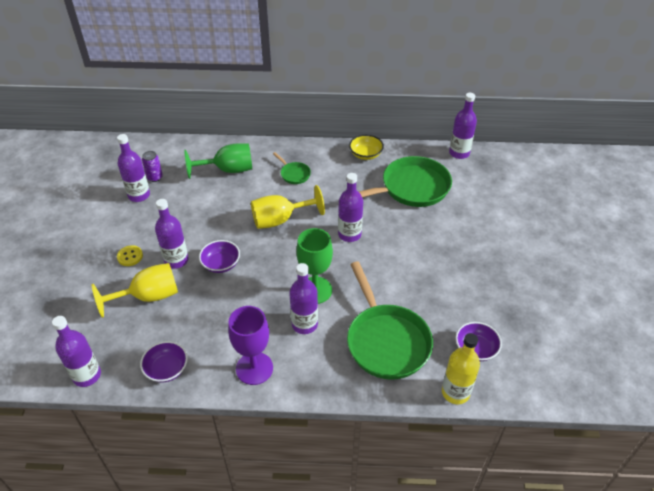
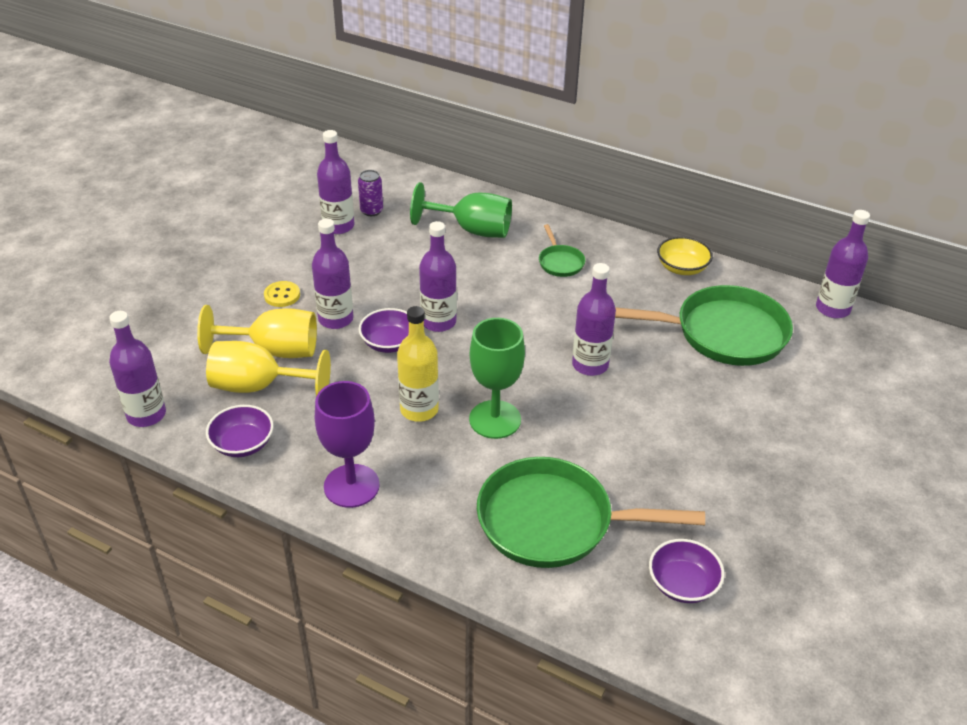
camera: 25 degrees right, 5 degrees down
(280, 220) = (503, 314): yellow goblet -> yellow goblet (259, 386)
(304, 324) = (453, 457): purple bottle -> purple bottle (438, 322)
(386, 341) = (553, 521): green pan -> green pan turned 90 degrees clockwise
(455, 392) = (613, 629): yellow bottle -> yellow bottle (419, 409)

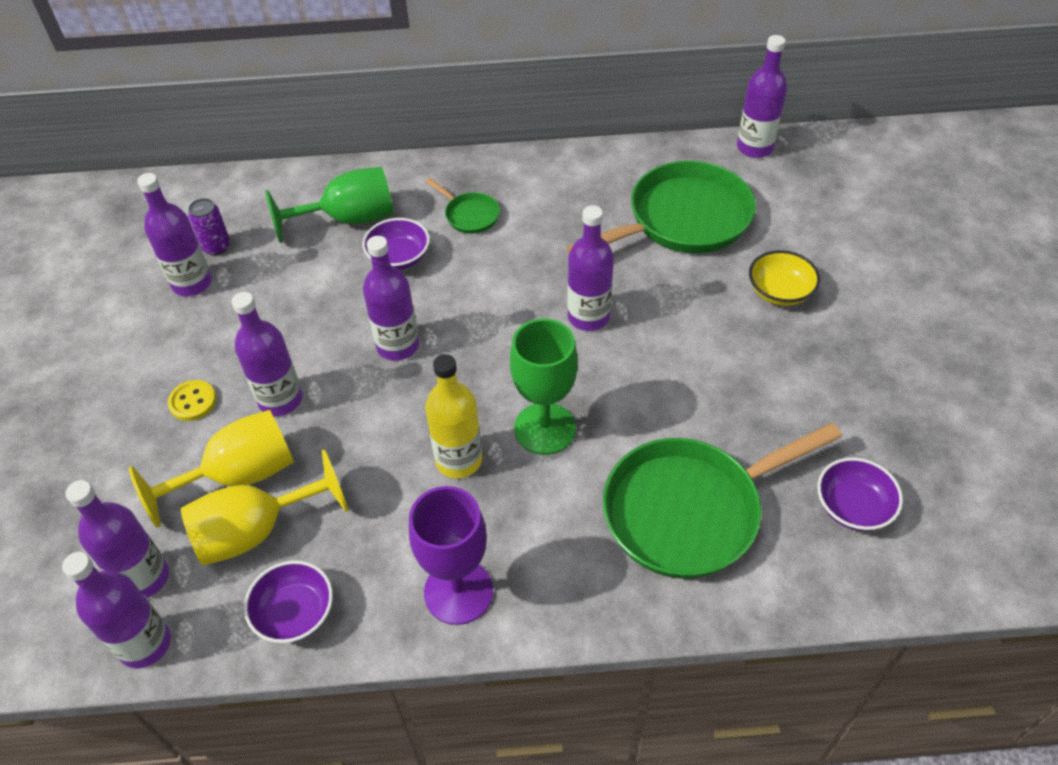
camera: 30 degrees left, 10 degrees up
(175, 379) = (144, 577): none -> purple bottle
(389, 343) = (364, 398): purple bowl -> purple bowl (399, 257)
(682, 268) = (591, 166): yellow bowl -> yellow bowl (780, 292)

